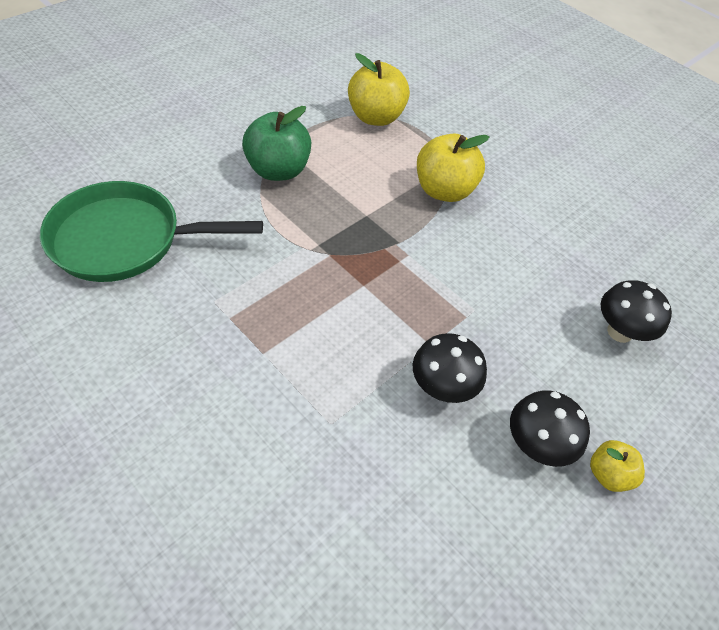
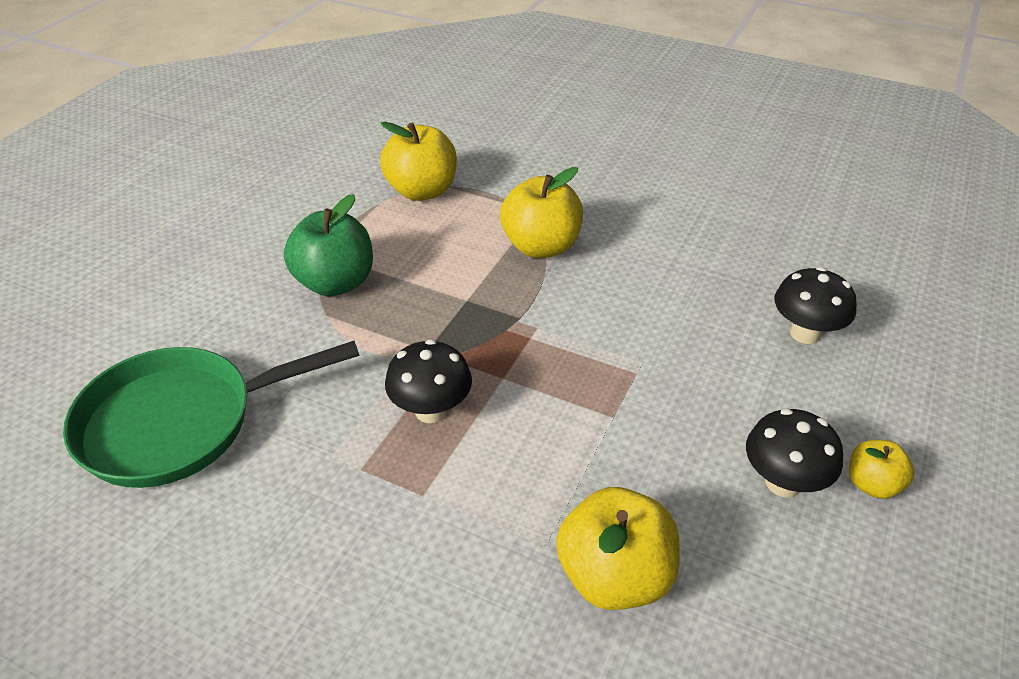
camera: 15 degrees left, 10 degrees down
(369, 467) = (614, 576): none -> yellow apple
(442, 388) = (650, 458): black mushroom -> black mushroom (431, 410)

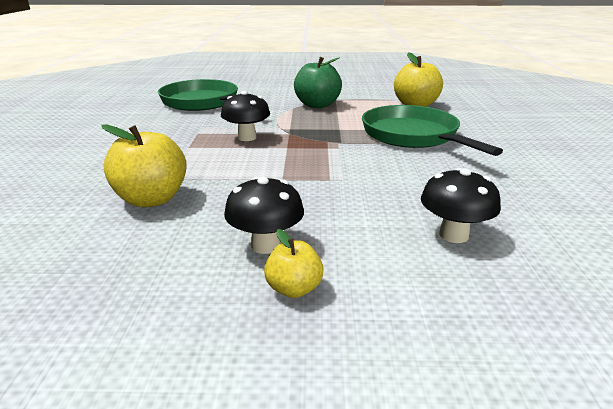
camera: 65 degrees right, 15 degrees down
(541, 247) = (413, 136): yellow apple -> green pan

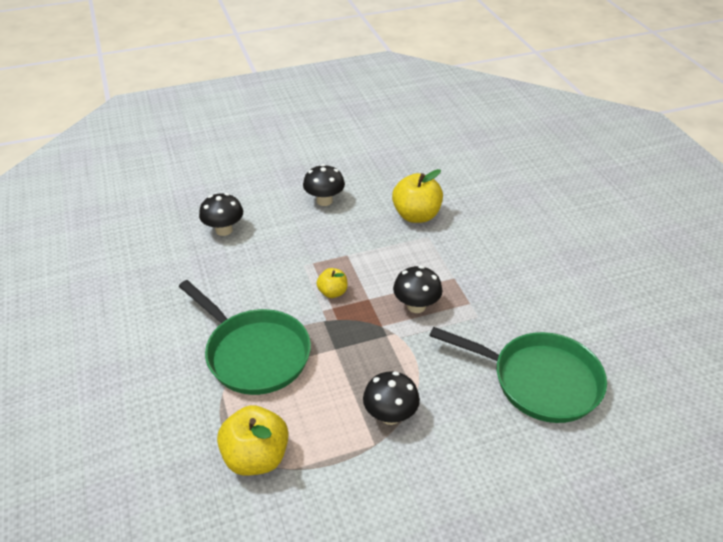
camera: 160 degrees right, 15 degrees up
(294, 289) = (298, 183): yellow apple -> yellow apple (332, 292)
(317, 105) = (390, 415): green apple -> black mushroom

